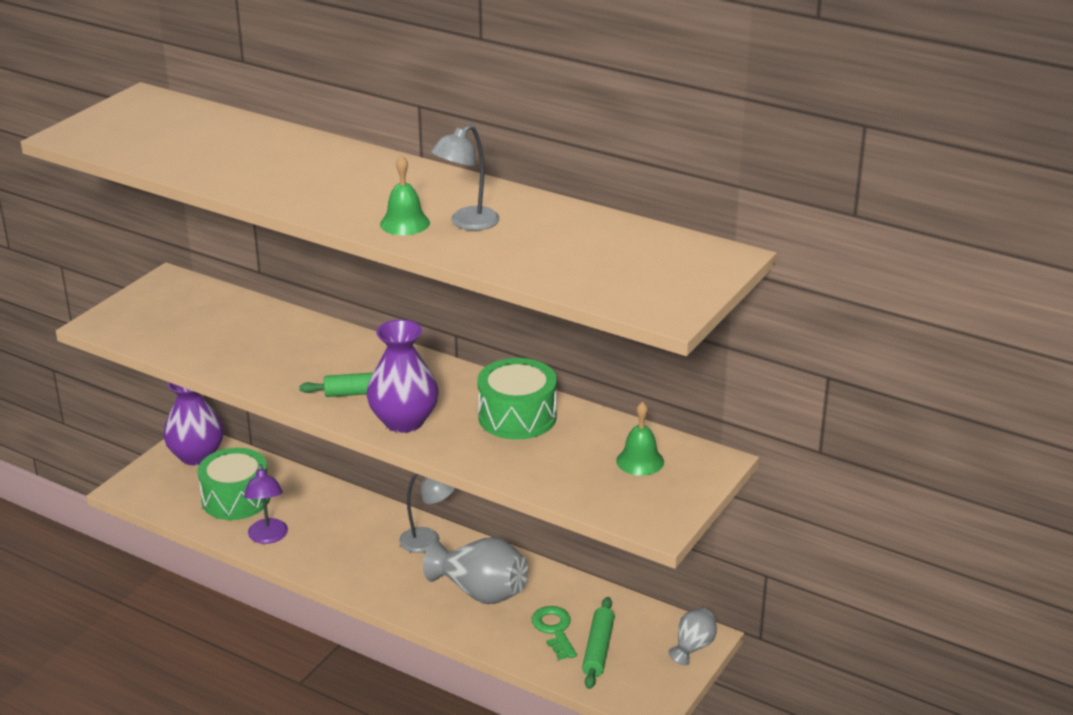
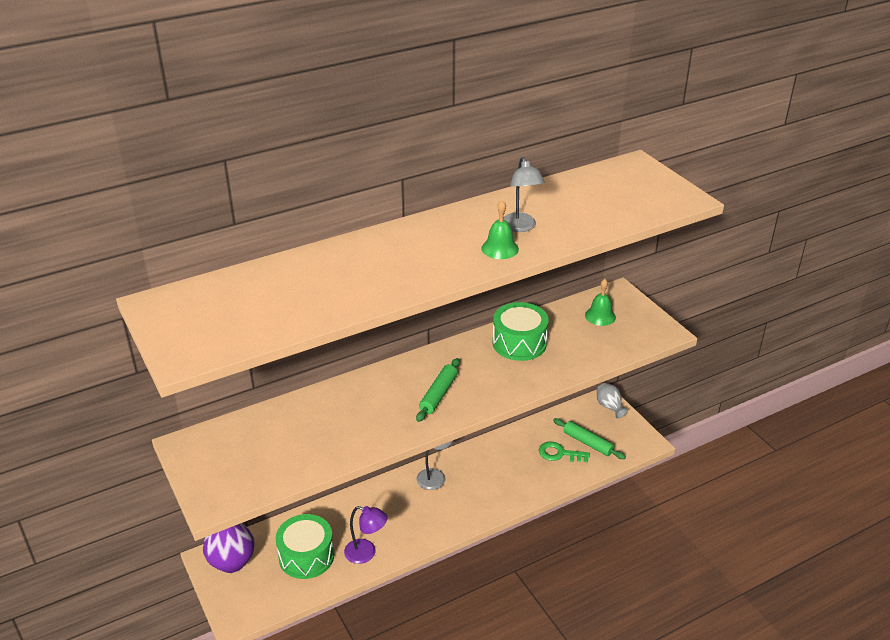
camera: 60 degrees left, 5 degrees up
(404, 421) = (487, 389): purple vase -> none
(480, 592) = (502, 471): grey vase -> none

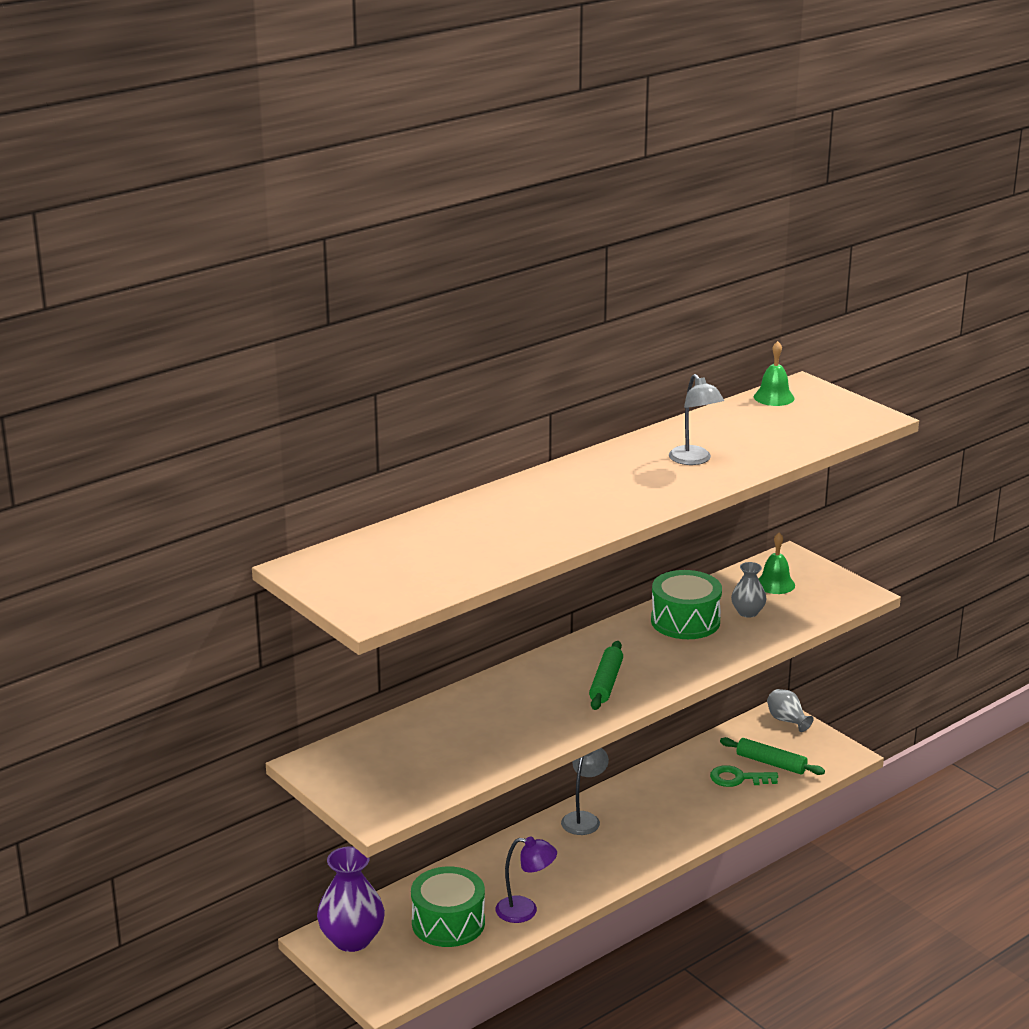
camera: 10 degrees left, 10 degrees down
(500, 248) = (679, 483): green bell -> green bell (774, 397)
(570, 340) = (747, 612): none -> grey vase

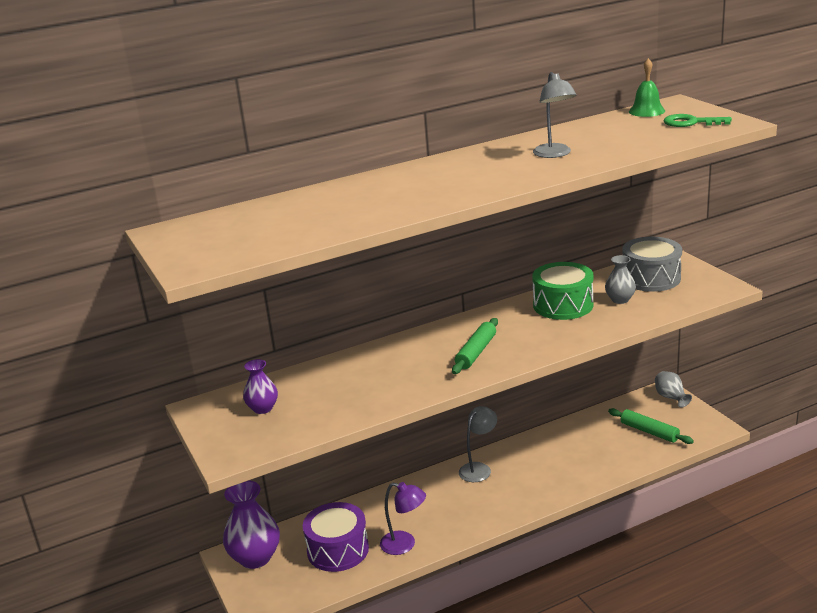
camera: 15 degrees right, 0 degrees up
(387, 760) = (263, 408): none -> purple vase
(448, 923) = (338, 550): green drum -> purple drum
(738, 778) = (618, 443): green key -> green key (691, 123)
(775, 584) = (651, 278): green bell -> grey drum

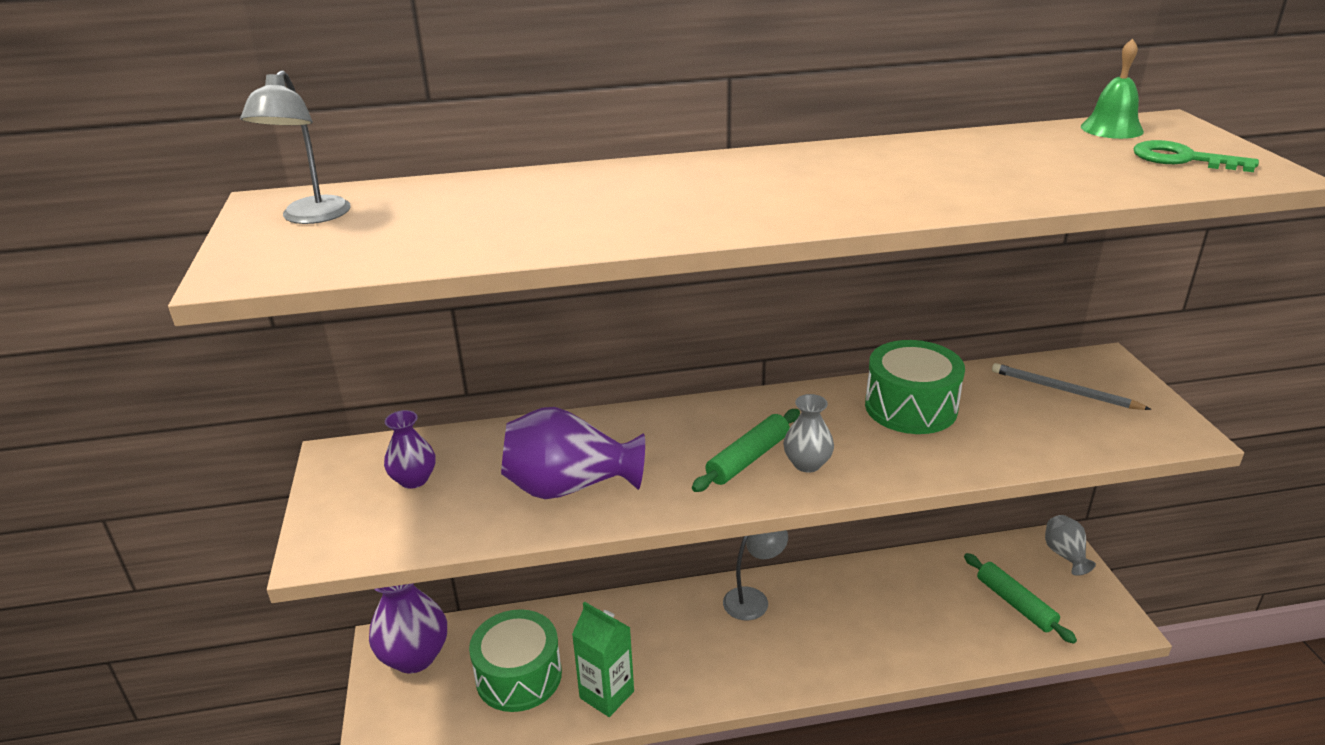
camera: 15 degrees right, 5 degrees up
(338, 550) = (519, 676): purple drum -> green drum
(371, 390) = (570, 487): none -> purple vase
(405, 545) = (607, 694): purple lamp -> green carton
(554, 154) = (922, 177): grey lamp -> grey lamp (311, 217)
(620, 299) = (1002, 417): grey vase -> grey vase (807, 463)
(651, 278) = (1064, 390): grey drum -> grey pencil

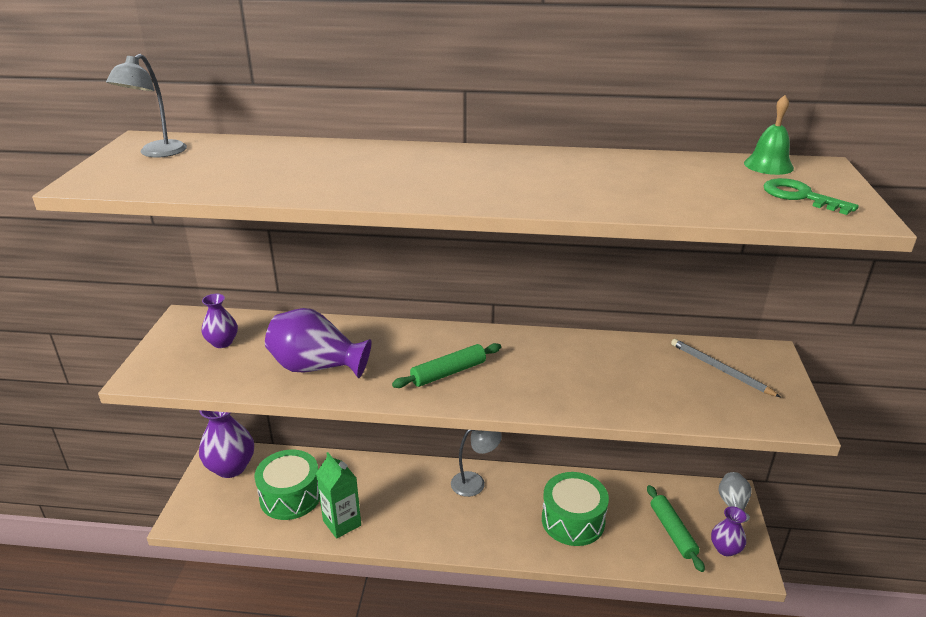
camera: 15 degrees right, 0 degrees up
(807, 463) = (488, 384): grey vase -> none
(910, 407) = (590, 359): green drum -> green drum (573, 520)
(1082, 609) = (725, 549): none -> purple vase

